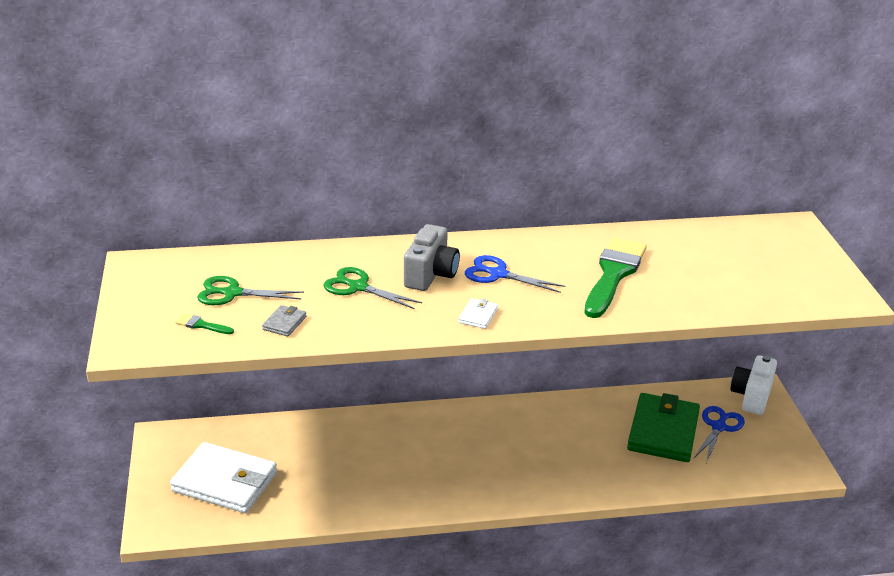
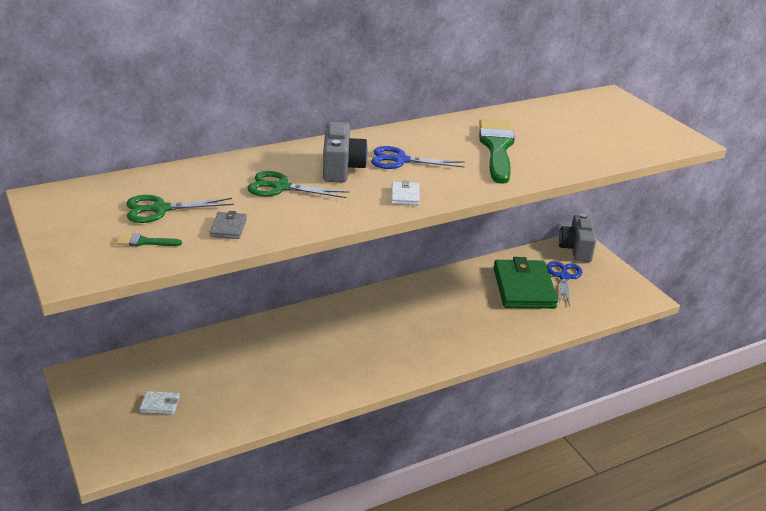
camera: 20 degrees left, 0 degrees up
(225, 482) = (160, 404): white wallet -> white wallet, size x0.40
(752, 396) = (576, 249): white camera -> grey camera

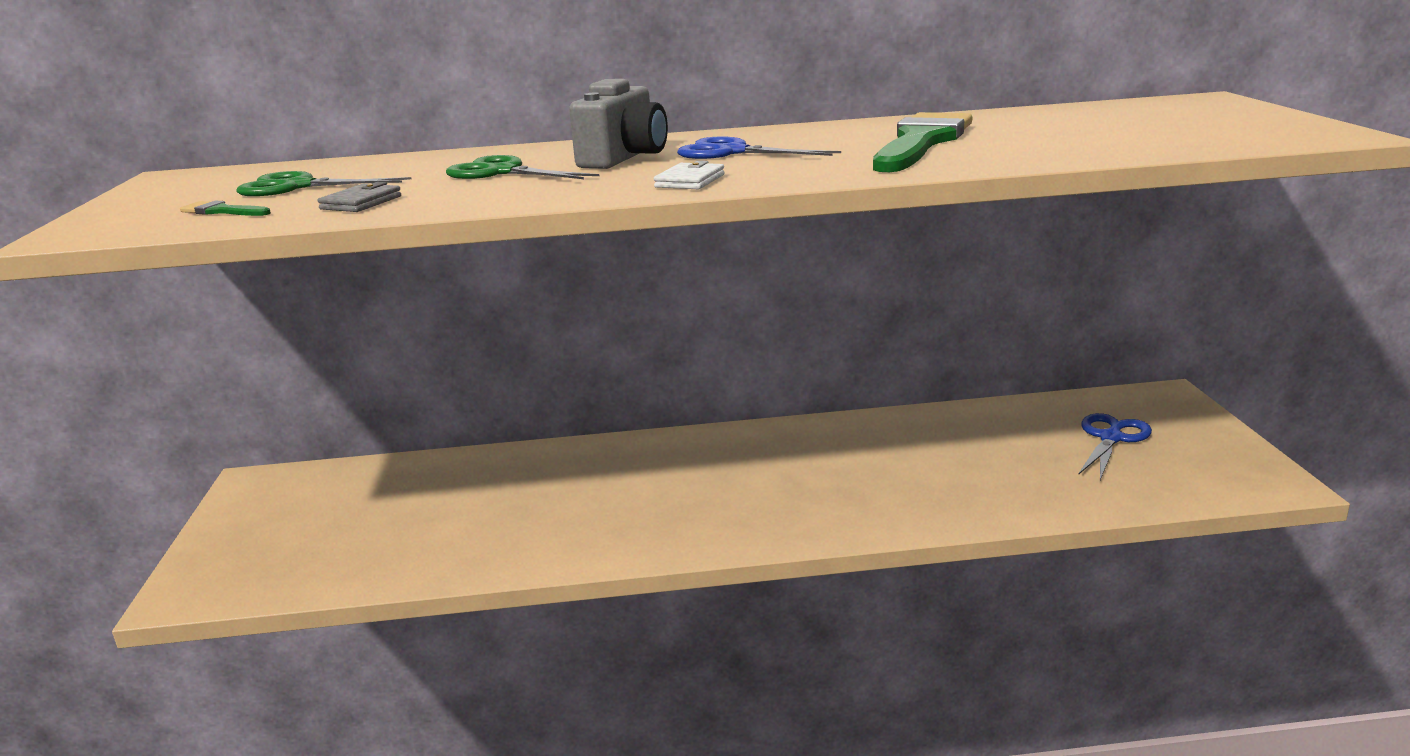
camera: 25 degrees right, 10 degrees down
(160, 404) = (324, 531): white wallet -> none
(523, 288) = (1022, 447): green wallet -> none
(576, 249) = (1155, 403): grey camera -> none

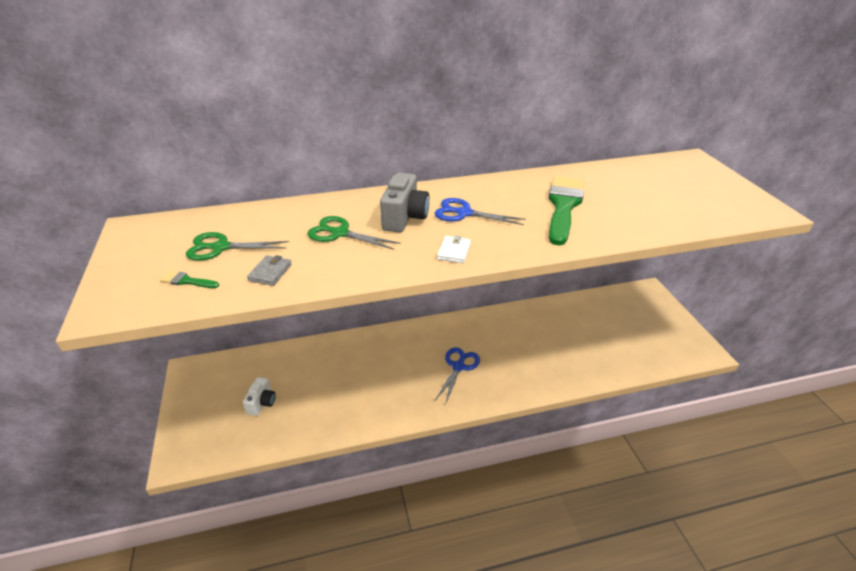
camera: 10 degrees left, 15 degrees up
(360, 527) = (262, 403): none -> white camera
(1111, 438) = (628, 322): blue scissors -> blue scissors (458, 366)

